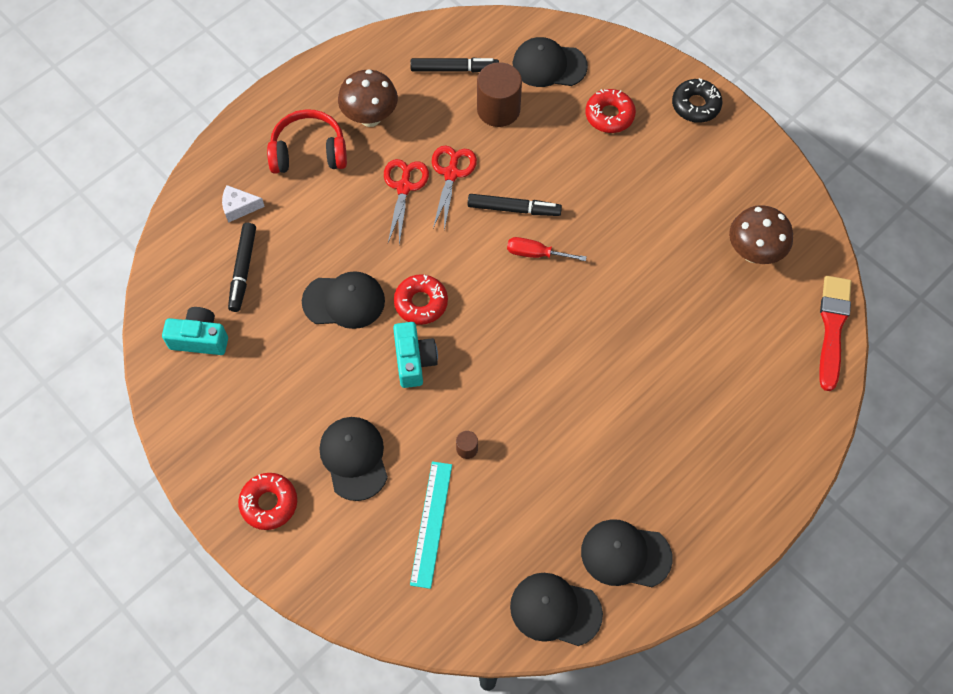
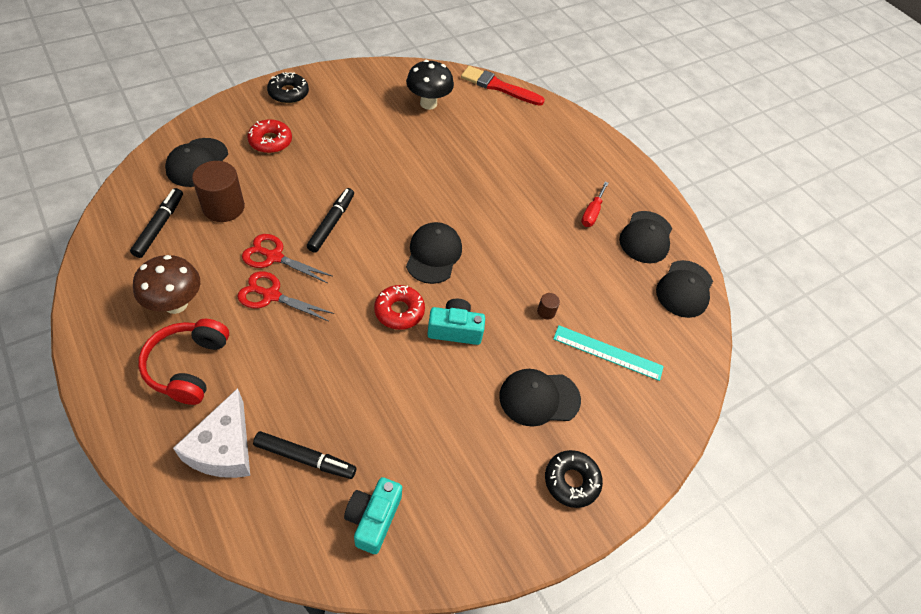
camera: 85 degrees left, 10 degrees down
(239, 207) = (224, 448): white cheese -> white cheese, size x1.81
(269, 503) = (571, 481): red donut -> black donut
(344, 301) = (376, 372): black cap -> black cap (433, 254)
(536, 254) = (381, 221): red screwdriver -> red screwdriver (592, 213)
(753, 253) = (428, 103): brown mushroom -> black mushroom

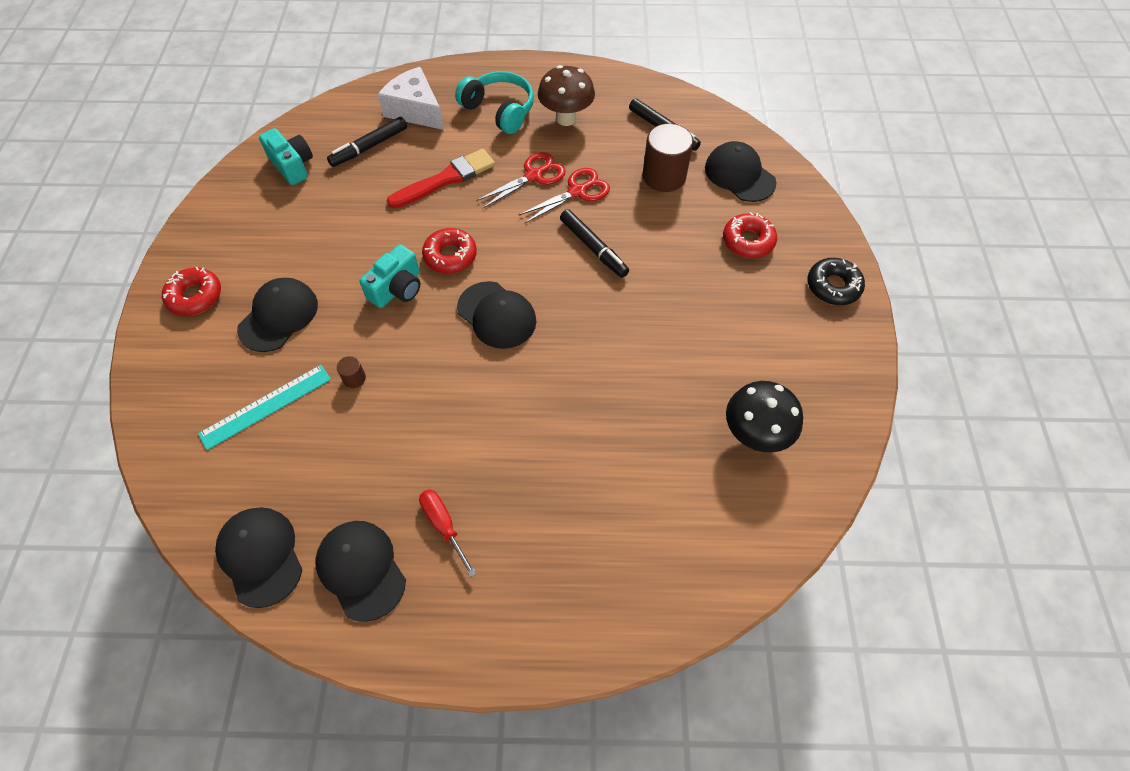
camera: 130 degrees right, 5 degrees up
(188, 366) = (499, 110): red headphones -> turquoise headphones
(498, 87) = (759, 559): red brush -> red brush (446, 179)
(571, 481) = (195, 296): black donut -> red donut

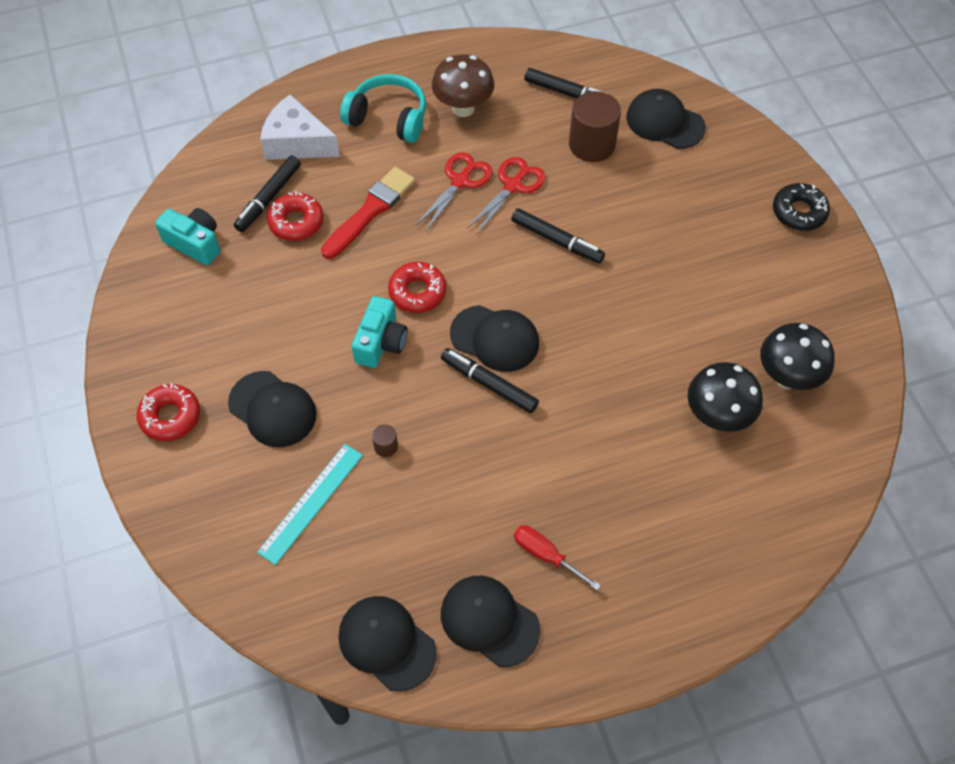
camera: 20 degrees left, 0 degrees up
(278, 316) = (272, 409): black cap -> black cap turned 120 degrees clockwise
(471, 353) = (489, 384): none -> black marker
(668, 450) = (717, 417): none -> black mushroom
(748, 241) = (702, 190): red donut -> red donut (296, 222)

